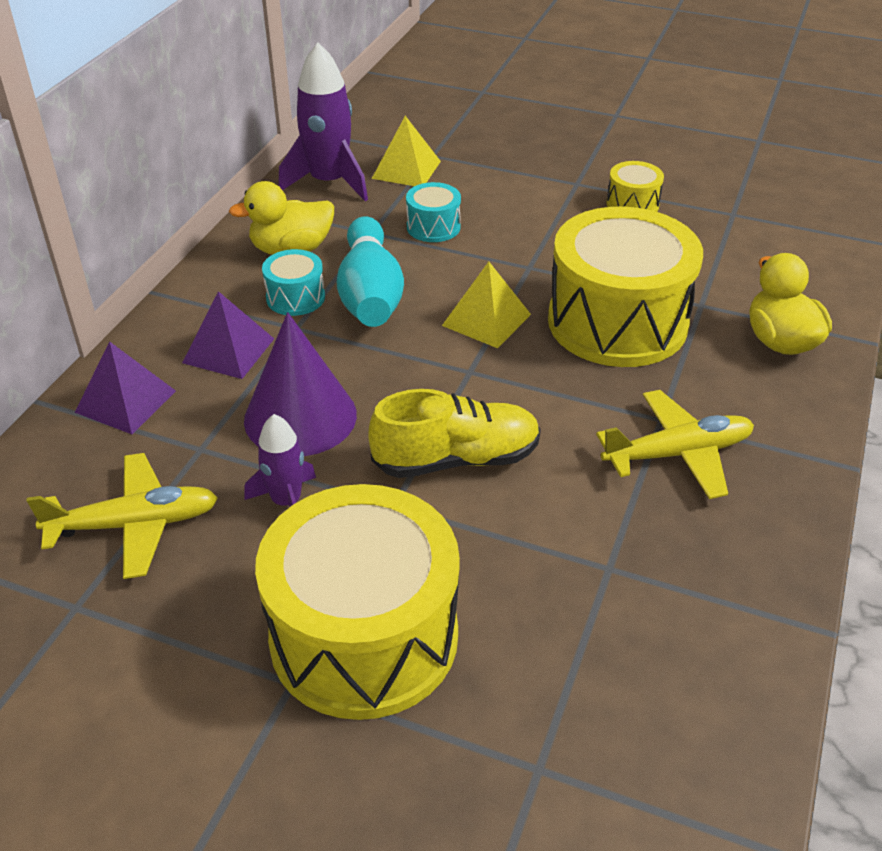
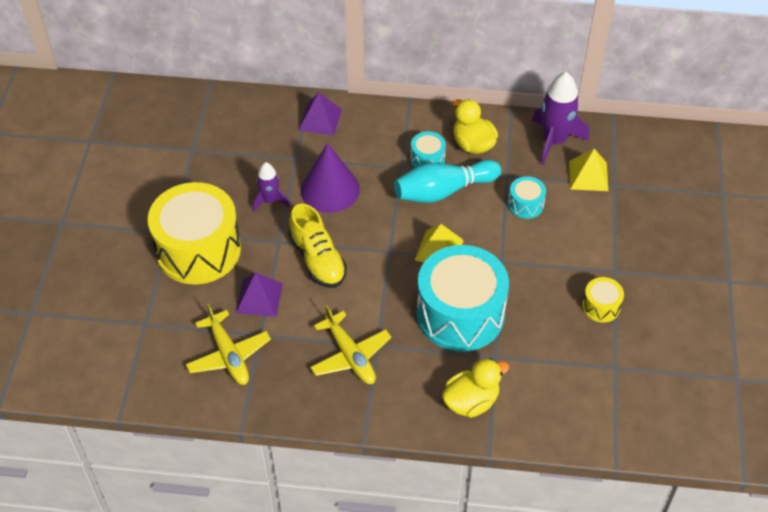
camera: 75 degrees right, 10 degrees up
(135, 524) = (242, 152): yellow plane -> yellow plane (229, 355)
(228, 350) = (372, 145): purple pyramid -> purple pyramid (259, 298)
(617, 322) = (460, 314): yellow drum -> turquoise drum

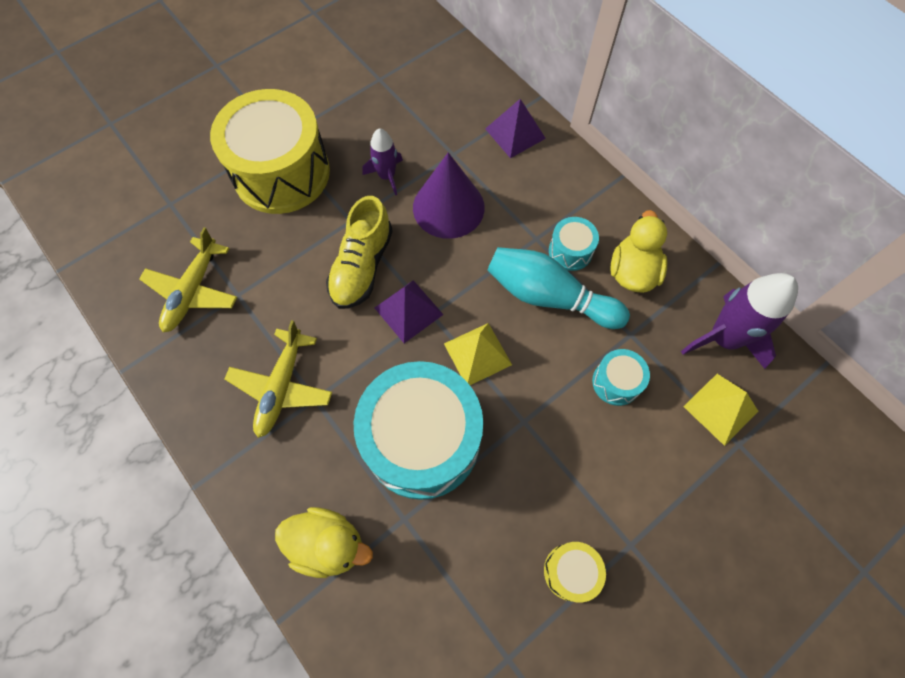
camera: 45 degrees right, 15 degrees up
(259, 298) = (275, 259): purple pyramid -> purple pyramid (408, 311)

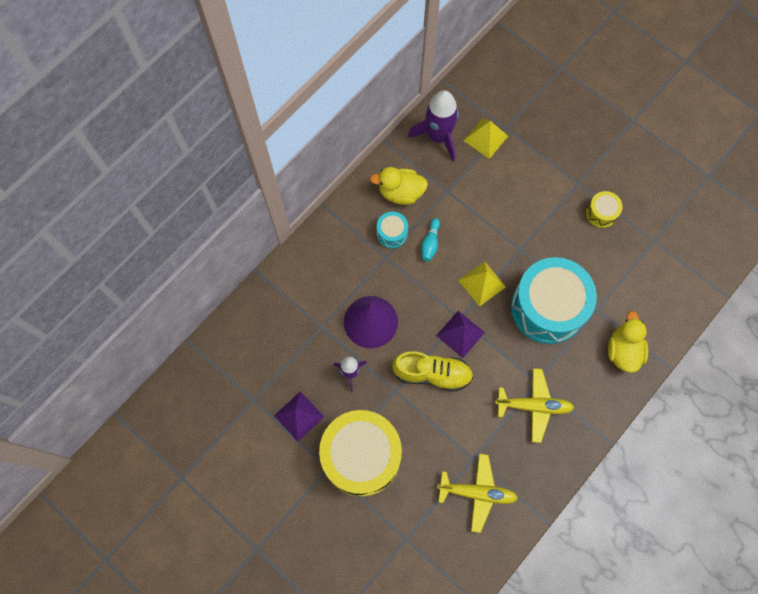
camera: 100 degrees left, 5 degrees up
(515, 133) = (294, 283): purple pyramid -> purple pyramid (299, 416)
(549, 297) = (430, 243): turquoise bowling pin -> turquoise bowling pin, size x0.48
(616, 382) = (482, 197): turquoise drum -> none

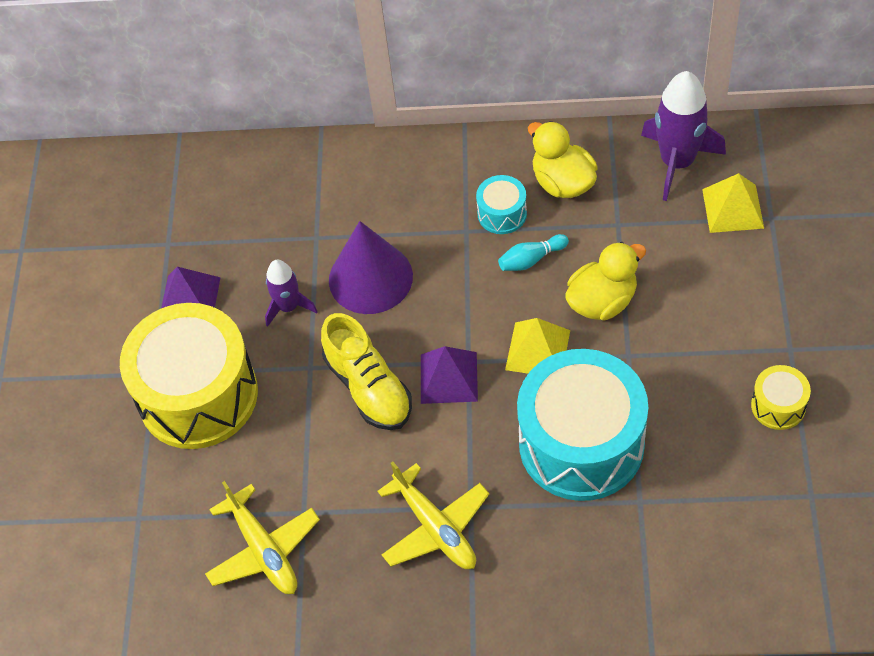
camera: 55 degrees right, 15 degrees down
(623, 350) = (615, 574): yellow duck -> yellow duck (602, 301)

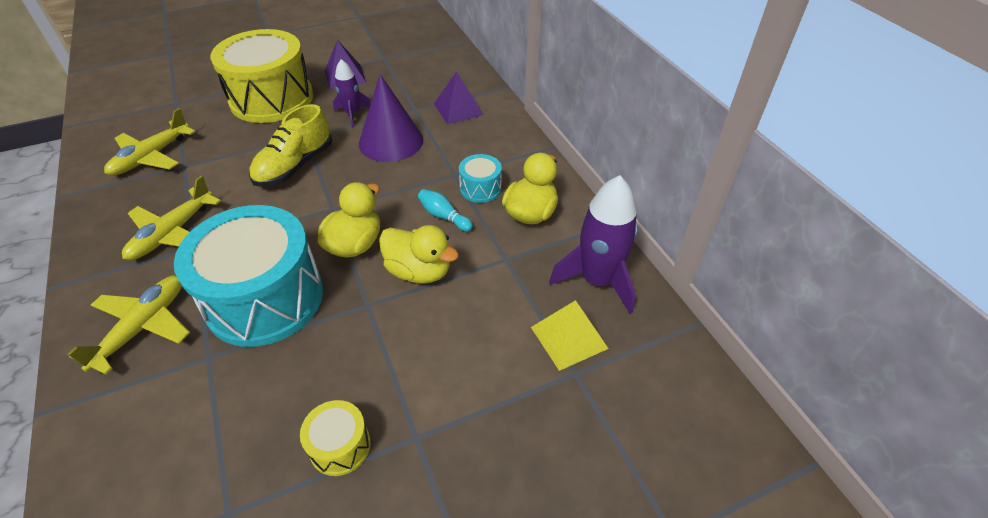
camera: 60 degrees right, 10 degrees down
(449, 377) = (314, 202): purple pyramid -> purple pyramid (458, 109)
(537, 350) = (355, 244): yellow pyramid -> yellow duck
(575, 558) = (143, 327): none -> yellow plane

